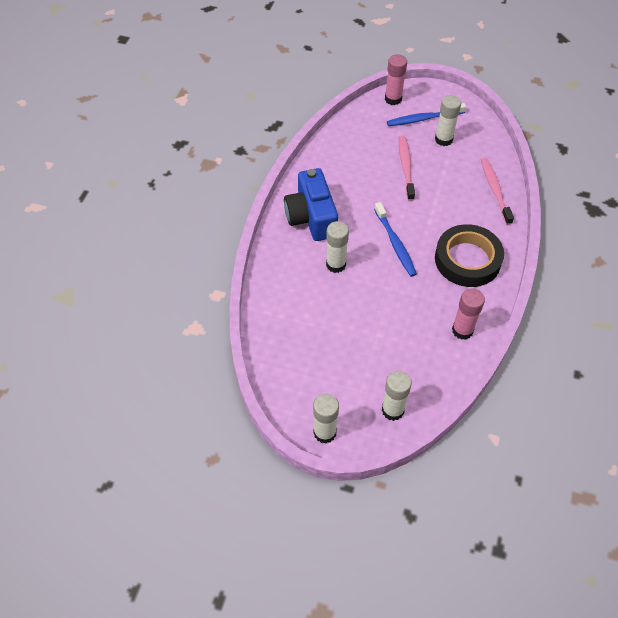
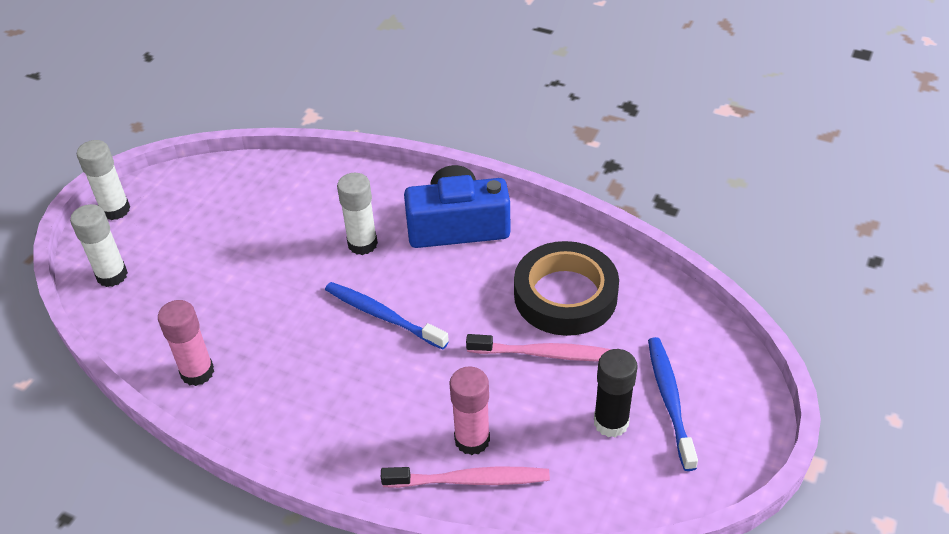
camera: 100 degrees right, 10 degrees down
(393, 99) = (725, 361): pink glue stick -> pink glue stick (472, 440)
(395, 243) = (383, 316): blue toothbrush -> blue toothbrush turned 45 degrees clockwise
(443, 139) = (611, 422): white glue stick -> black glue stick
(467, 260) = (324, 405): black tape -> black tape (565, 295)

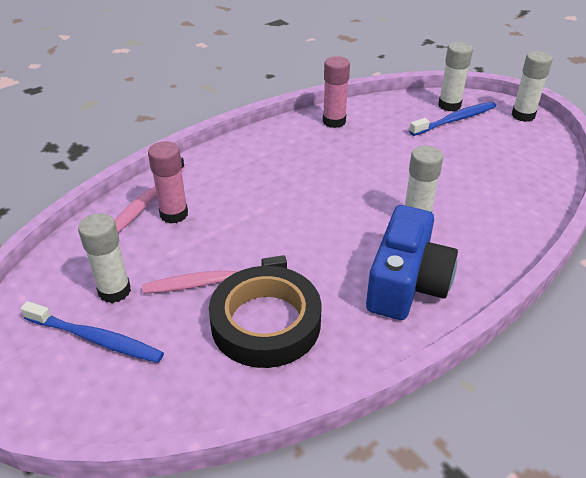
camera: 115 degrees right, 5 degrees down
(383, 316) = (324, 207): blue toothbrush -> blue toothbrush (455, 120)
(545, 354) = (212, 281): pink toothbrush -> pink toothbrush turned 45 degrees clockwise
(611, 422) = (114, 291): black glue stick -> white glue stick

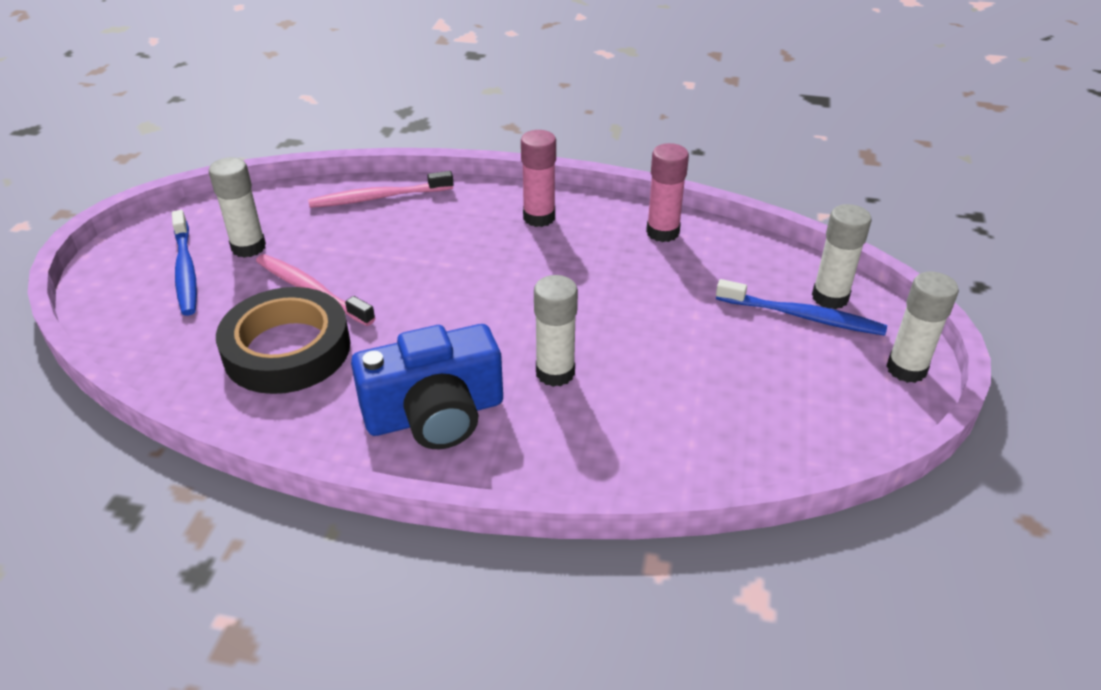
camera: 50 degrees right, 0 degrees up
(174, 214) = (380, 220): pink glue stick -> pink glue stick (539, 217)

